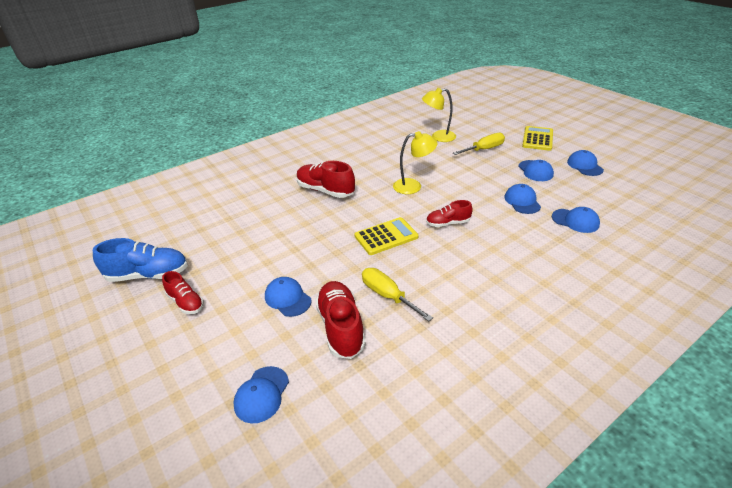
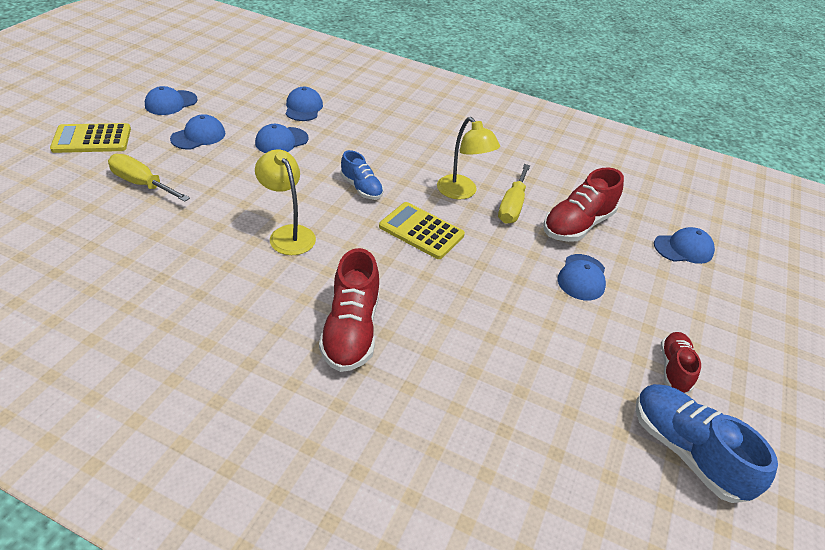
camera: 125 degrees left, 5 degrees up
(438, 137) = (101, 240): yellow lamp -> yellow lamp (462, 192)
(448, 223) = (361, 188): red shoe -> blue shoe

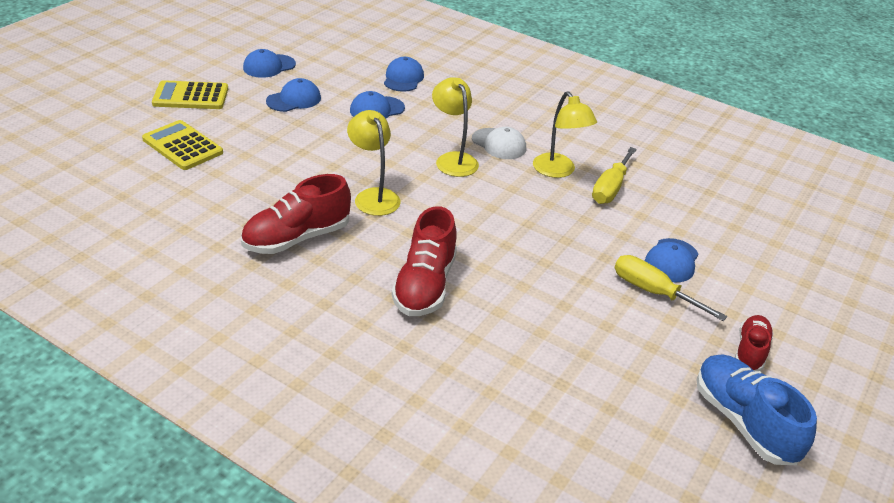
camera: 10 degrees right, 5 degrees down
(142, 184) = (236, 140): yellow screwdriver -> yellow screwdriver (653, 292)
(361, 188) = (453, 159): blue shoe -> yellow lamp
(402, 168) = (499, 144): none -> white cap
(421, 231) = (509, 204): yellow calculator -> yellow calculator (182, 146)
(577, 225) = (678, 211): red shoe -> red shoe (297, 238)
(683, 248) = (792, 243): blue cap -> none

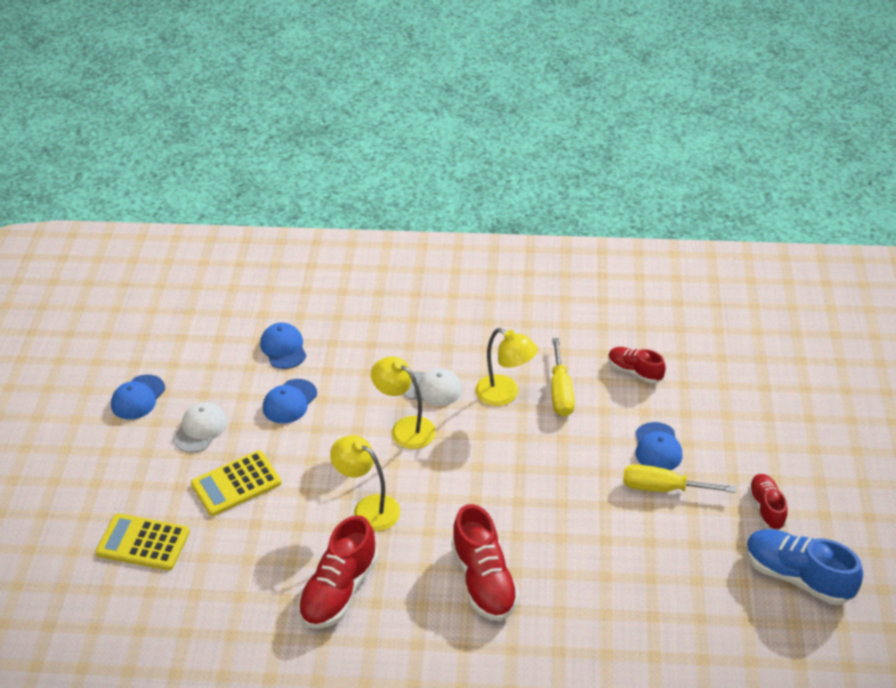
camera: 25 degrees left, 5 degrees up
(191, 96) = (94, 477): yellow calculator -> yellow calculator (236, 484)
(294, 99) = (200, 429): blue cap -> white cap
(692, 201) = (635, 371): none -> red shoe

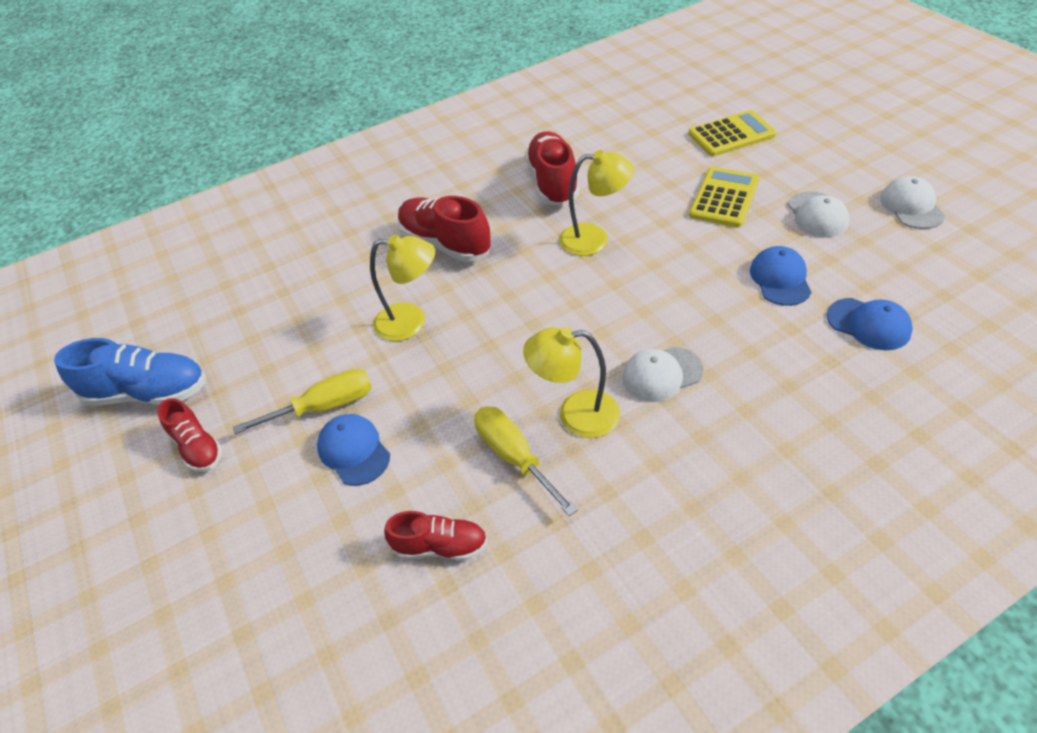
camera: 150 degrees right, 5 degrees up
(138, 397) = (911, 206): blue cap -> white cap
(405, 428) = (640, 318): yellow lamp -> yellow lamp (411, 322)

